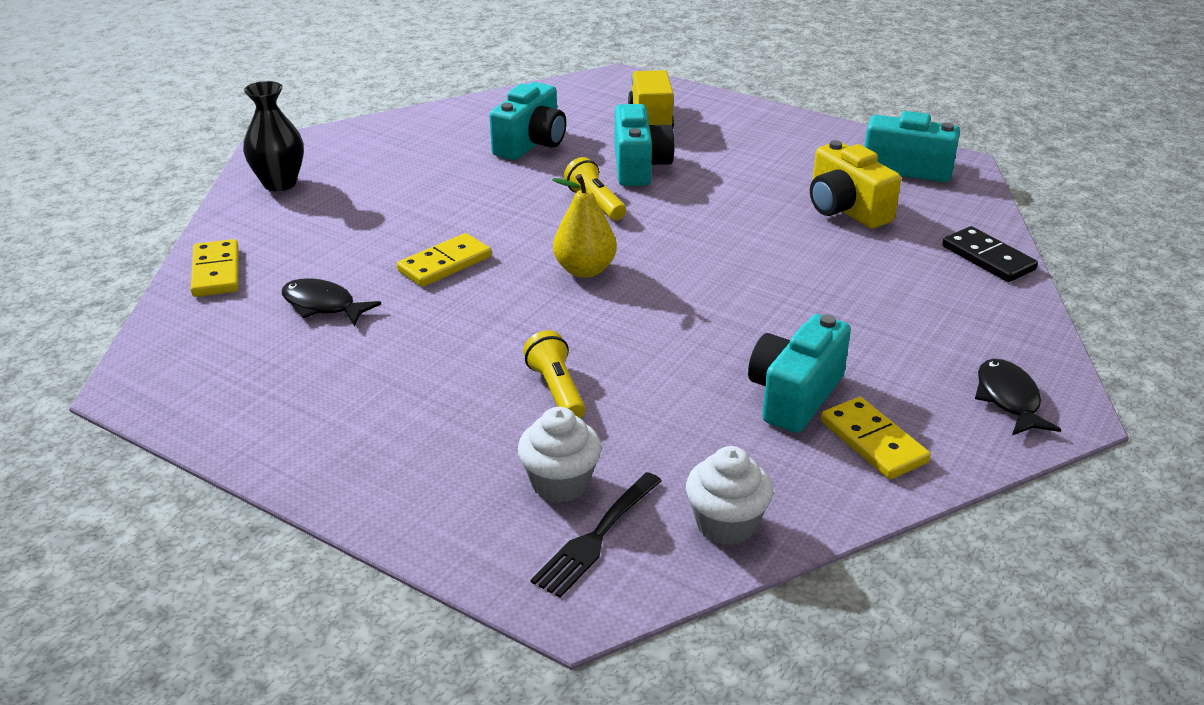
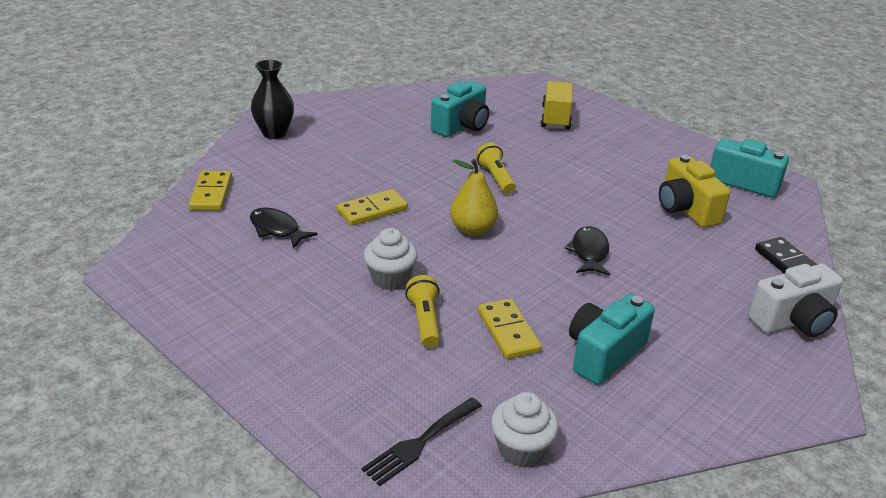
camera: 10 degrees right, 0 degrees up
(560, 483) = (406, 394): white cupcake -> white cupcake (390, 279)
(639, 167) = (536, 154): turquoise camera -> none
(873, 442) = (655, 402): yellow domino -> yellow domino (508, 331)
(1008, 399) = (774, 384): black fish -> black fish (589, 252)
(1010, 323) = (793, 321): none -> white camera

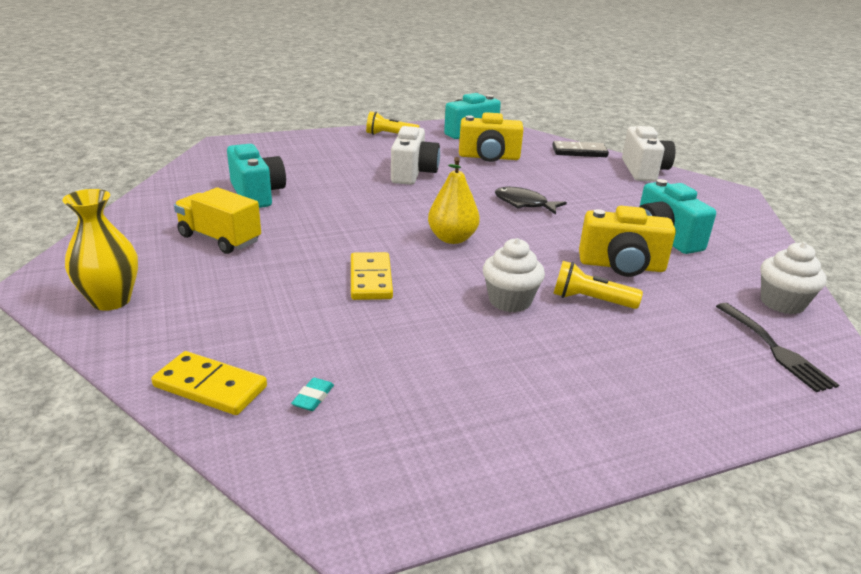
camera: 65 degrees left, 5 degrees down
(219, 229) = (313, 397): none -> turquoise eraser
(274, 133) = (111, 300): black vase -> yellow vase
(277, 229) = (356, 350): black fish -> none
(496, 178) = (373, 206): yellow flashlight -> yellow flashlight (390, 135)
(508, 331) = (621, 266): yellow domino -> yellow camera
(555, 118) = (298, 156): yellow truck -> yellow truck (220, 239)
(588, 178) = (413, 173): none -> white camera

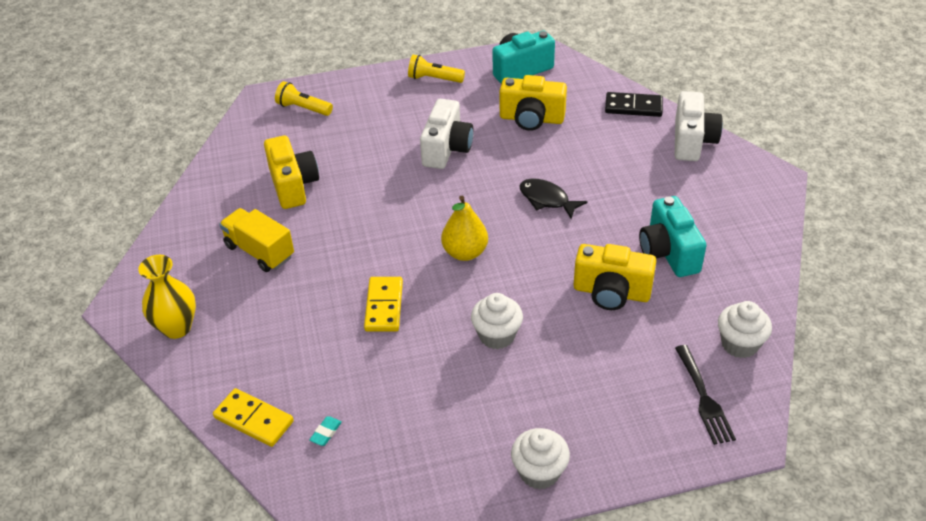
camera: 10 degrees right, 15 degrees up
(257, 194) = (293, 185): turquoise camera -> yellow camera
(590, 300) = (567, 336): yellow flashlight -> yellow flashlight (303, 108)
(615, 429) = (539, 472): none -> white cupcake

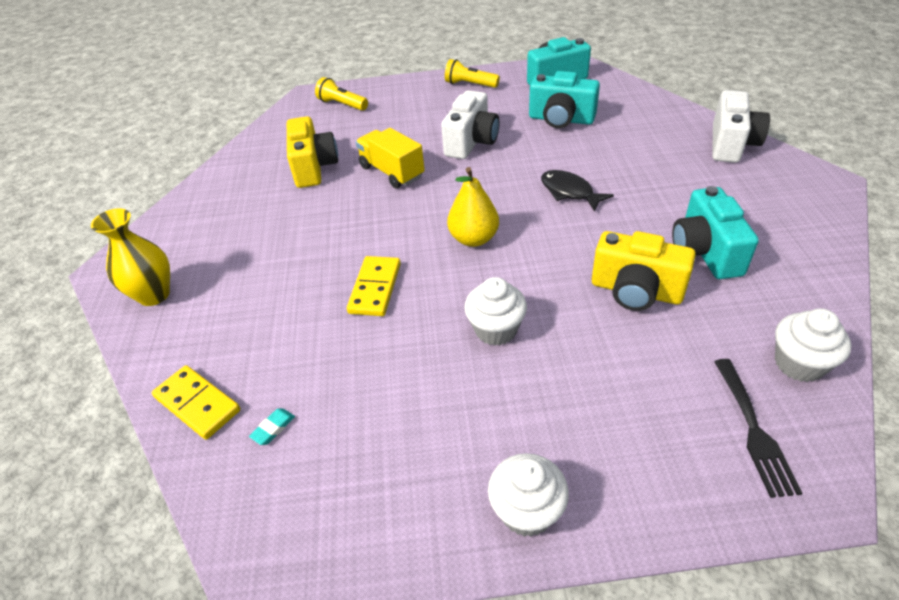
camera: 10 degrees right, 0 degrees up
(259, 251) = (262, 225): yellow truck -> yellow truck (392, 172)
(531, 119) = (561, 119): yellow camera -> turquoise camera
(633, 107) = (667, 112): black domino -> none

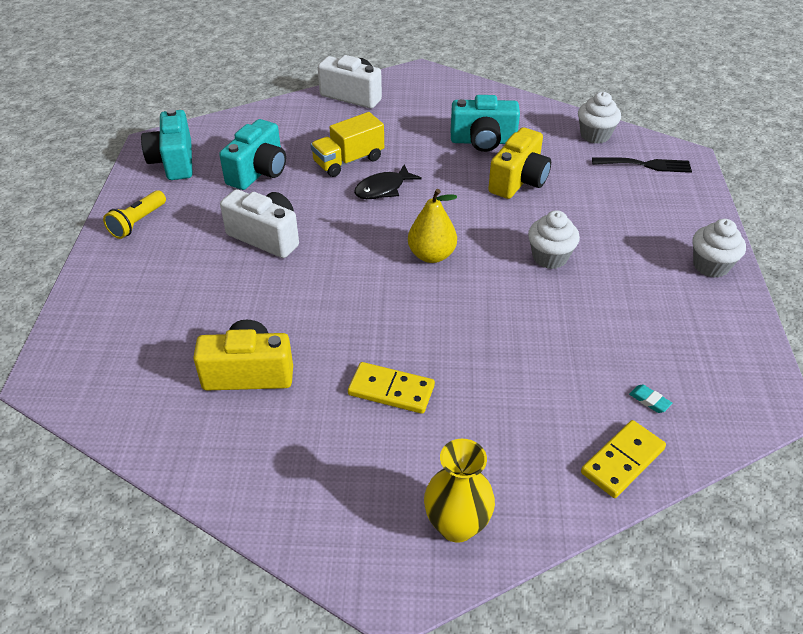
camera: 85 degrees left, 0 degrees up
(342, 104) = (102, 341): yellow flashlight -> none
(375, 288) = (485, 327): yellow domino -> yellow domino (391, 390)
(392, 172) = (293, 303): yellow truck -> yellow truck (348, 161)

